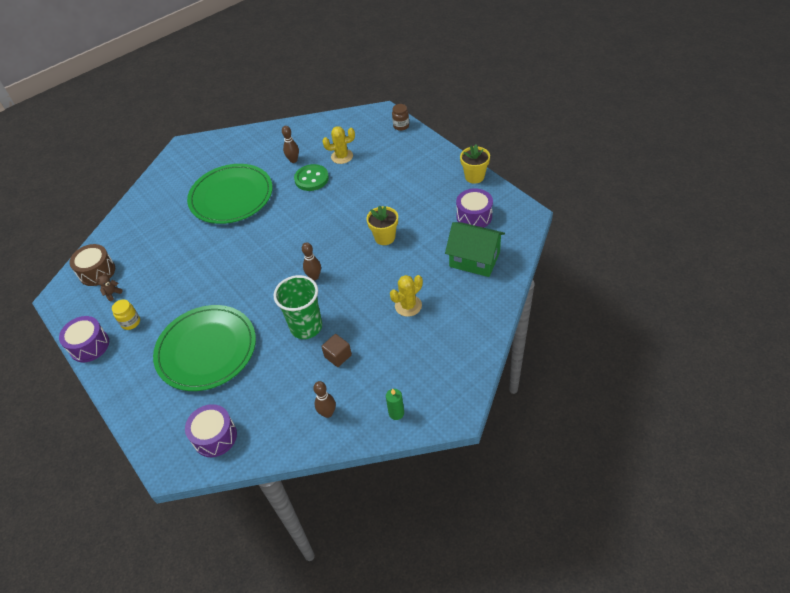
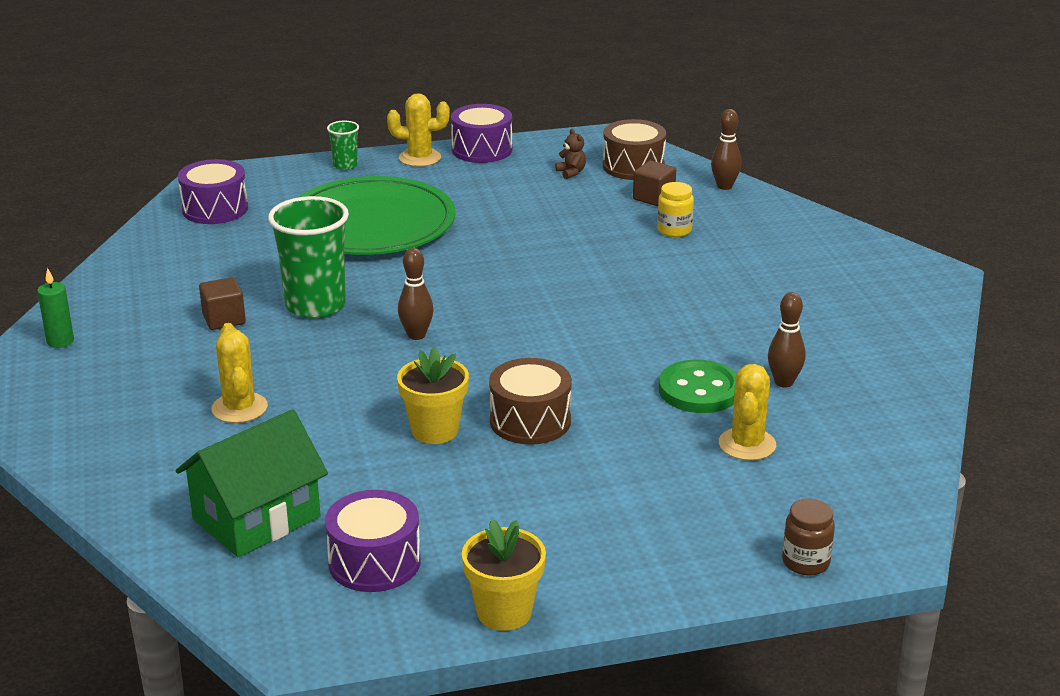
camera: 110 degrees right, 20 degrees down
(109, 370) = (420, 158): none -> yellow cactus
(130, 402) = (345, 165): none -> green cup
(131, 322) = (493, 179): yellow jar -> yellow jar (674, 230)
(135, 251) = (653, 198): none -> brown cube
(231, 196) = (721, 296): green plate -> none
(327, 413) = (138, 290): brown bowling pin -> brown bowling pin (724, 186)
(361, 214) = (530, 421): none -> brown drum

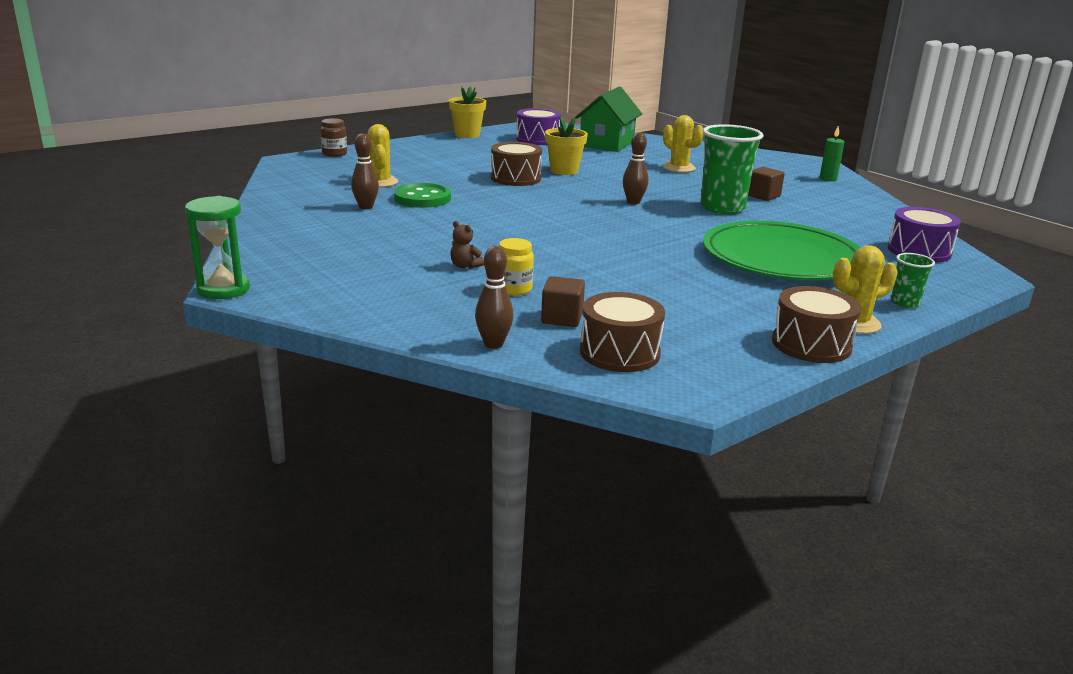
camera: 155 degrees right, 5 degrees down
(482, 150) = (811, 344): purple drum -> brown drum
(571, 172) = (679, 333): brown teddy bear -> brown teddy bear (465, 266)
(948, 272) = (223, 289): none -> green hourglass

